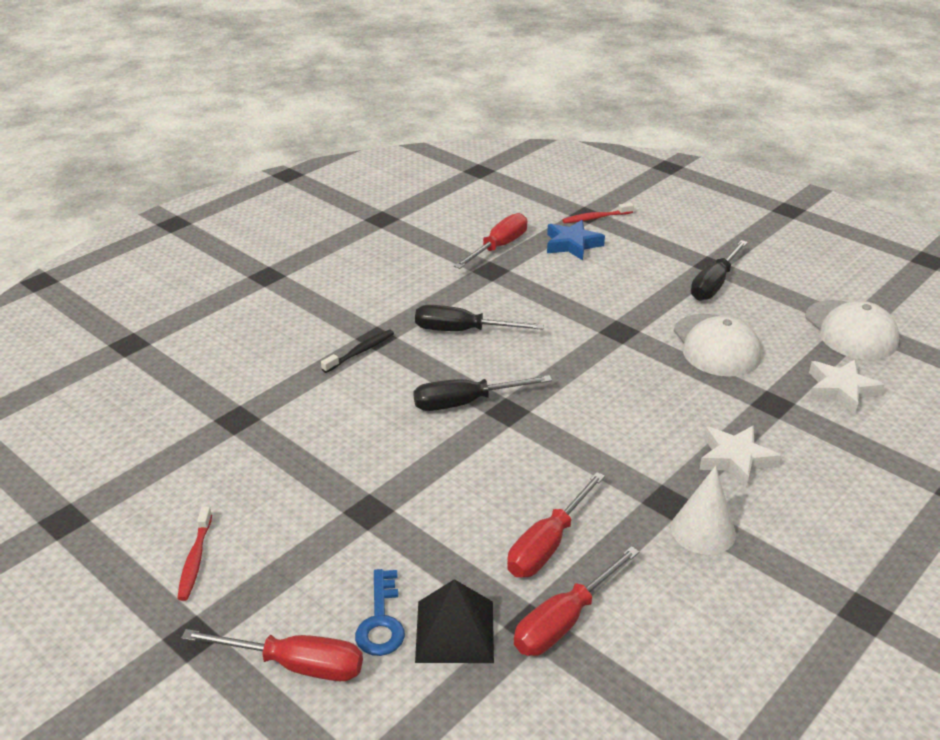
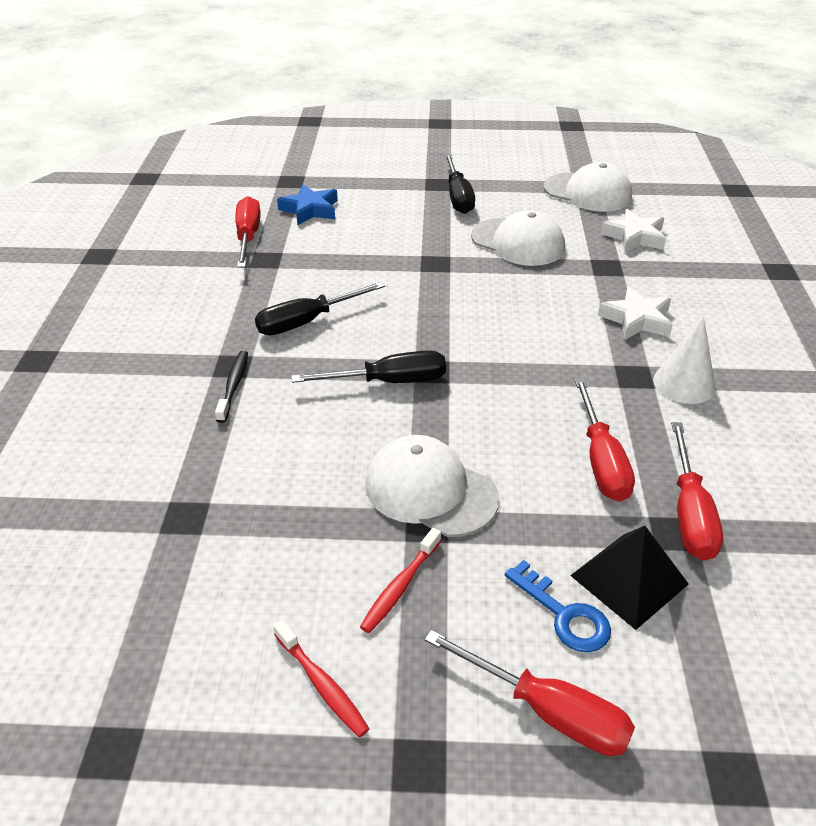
camera: 40 degrees left, 5 degrees up
(295, 665) = (547, 711): red screwdriver -> red screwdriver turned 60 degrees clockwise
(398, 491) = (430, 491): none -> white cap
(465, 403) = (389, 382): black screwdriver -> black screwdriver turned 135 degrees counterclockwise
(595, 218) = (302, 181): red toothbrush -> red toothbrush (400, 586)

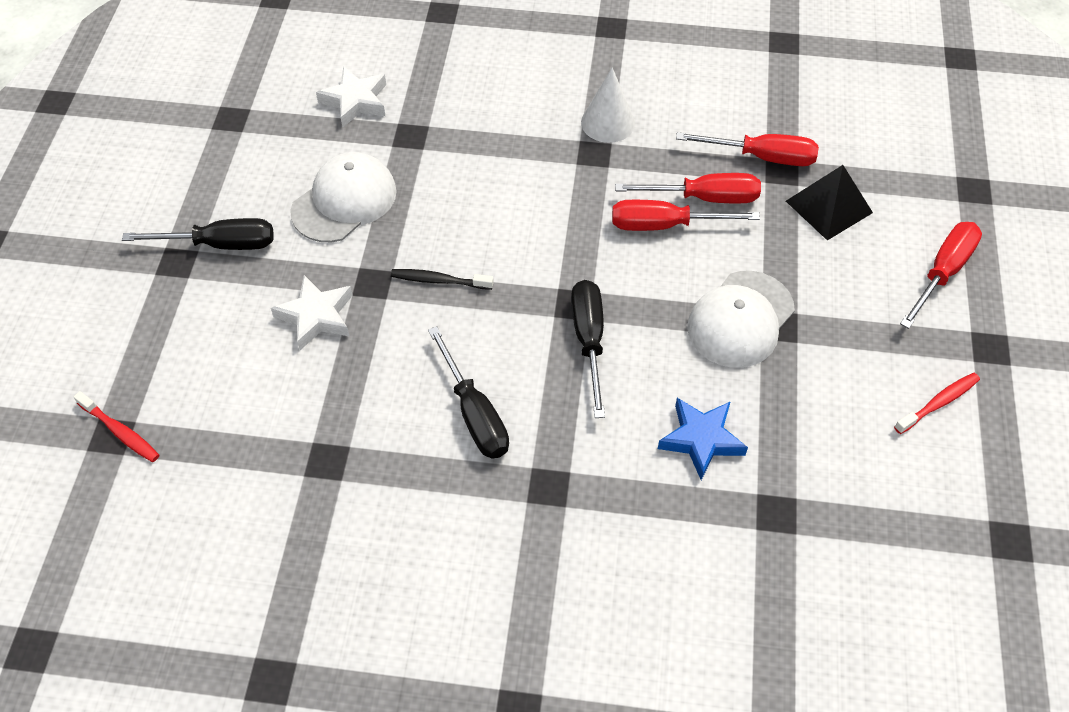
camera: 85 degrees left, 15 degrees up
(234, 386) = (585, 483): black toothbrush -> black toothbrush (439, 280)
(248, 237) = (263, 484): red screwdriver -> red screwdriver (665, 225)
(310, 210) = (207, 410): blue star -> blue star (701, 439)
(400, 586) = (845, 348): red toothbrush -> red toothbrush (120, 432)
(563, 614) = (863, 250): blue key -> none
(587, 192) = (246, 120): white cap -> none
(636, 320) = (508, 132): white star -> white star (316, 316)

